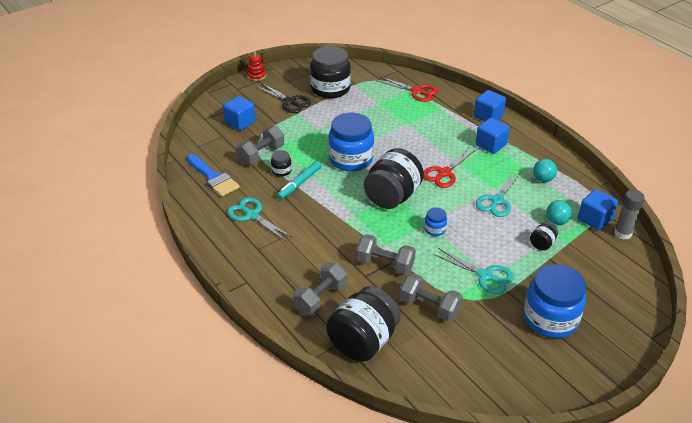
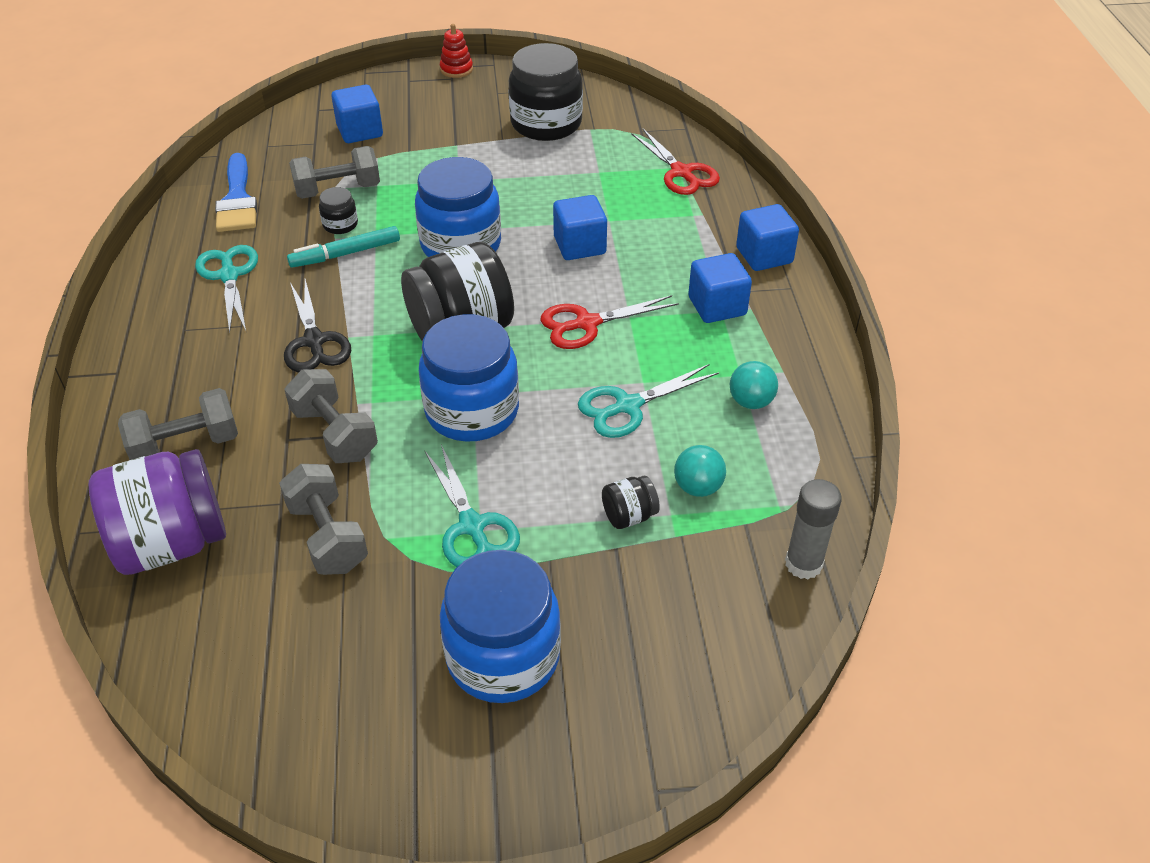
camera: 30 degrees right, 5 degrees up
(289, 102) = (463, 124): black scissors -> black scissors (314, 341)
(363, 341) = (172, 543): black jar -> purple jar
(435, 229) = (472, 411): blue jar -> blue jar, size x2.25
(594, 219) = (774, 514): blue cube -> blue cube (579, 245)

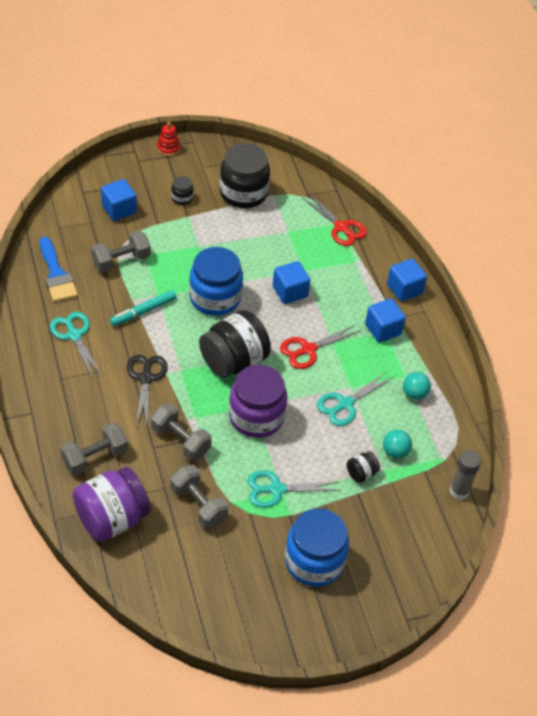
camera: 15 degrees left, 5 degrees up
(314, 341) = (146, 378): black scissors -> black scissors turned 150 degrees counterclockwise
(340, 225) = (132, 289): black jar -> black jar (182, 198)
(472, 411) = (256, 417): blue jar -> purple jar
(472, 526) = (277, 489): turquoise scissors -> turquoise scissors turned 120 degrees clockwise

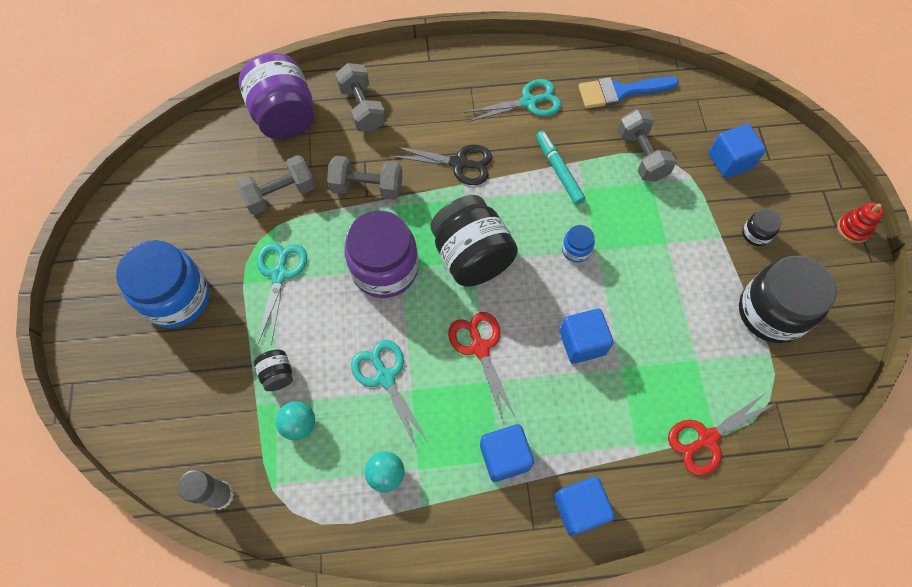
camera: 105 degrees right, 15 degrees up
(180, 440) = (367, 187): grey dumbbell -> grey dumbbell turned 45 degrees clockwise
(215, 298) = (576, 250): blue jar -> blue jar, size x0.44

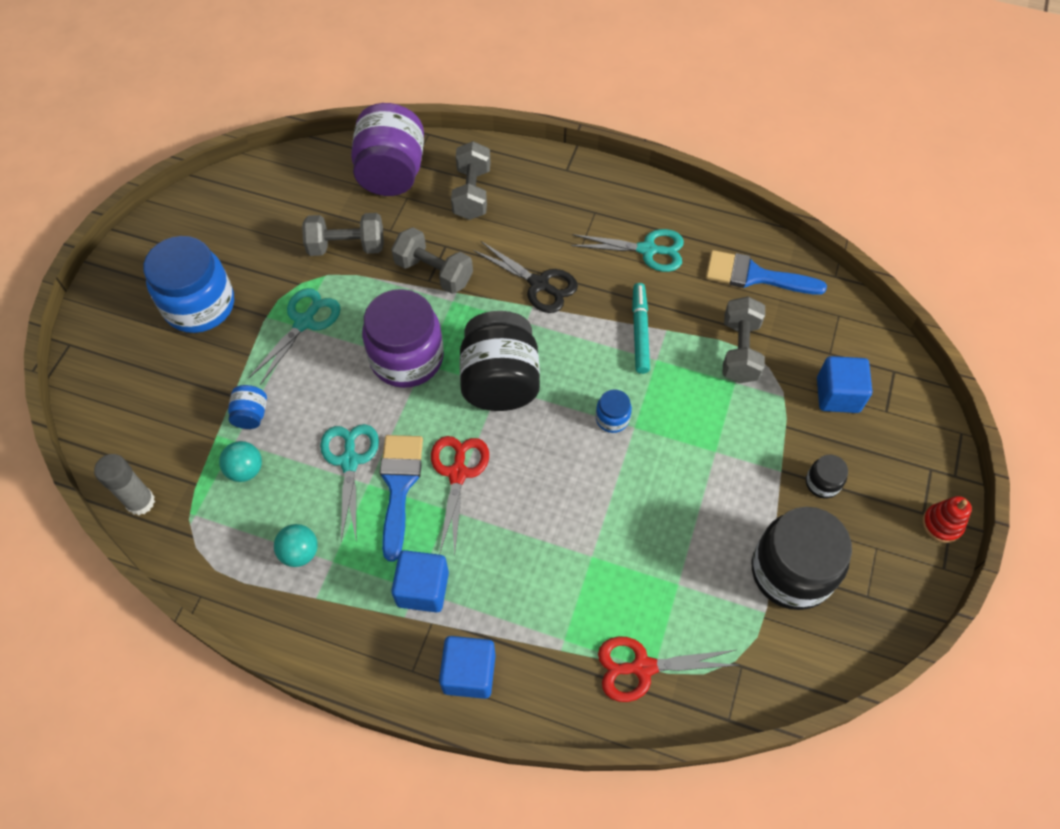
camera: 25 degrees right, 5 degrees down
(277, 374) = (251, 415): black jar -> blue jar
(438, 380) = (399, 486): none -> blue brush
(582, 342) = (565, 513): blue cube -> none

